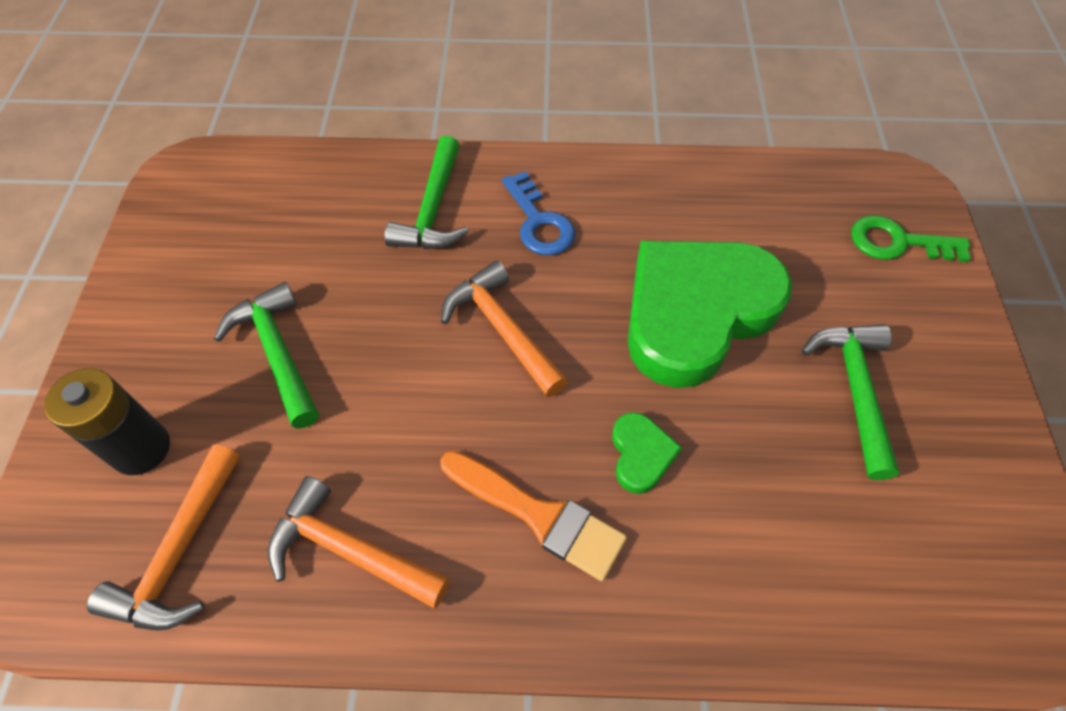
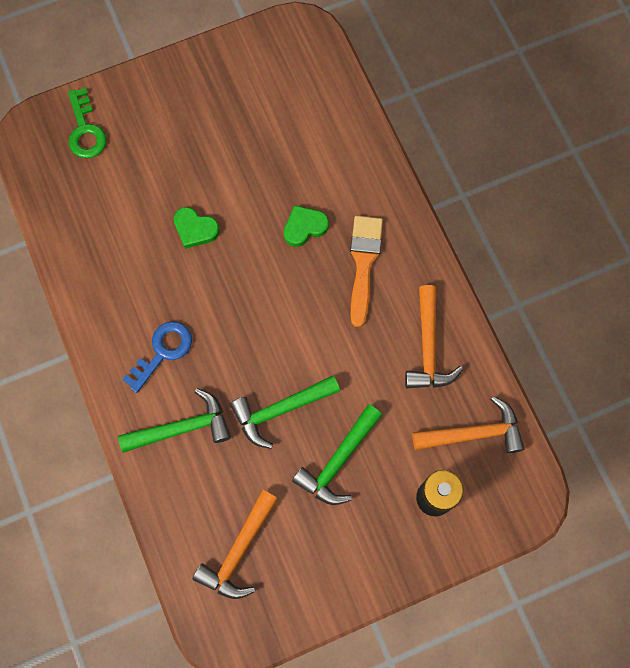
camera: 115 degrees left, 15 degrees up
(502, 329) = (259, 335): orange hammer -> orange hammer (239, 551)
(696, 313) = (195, 229): green heart -> green heart, size x0.40
(854, 390) = (211, 132): green hammer -> green hammer (280, 410)

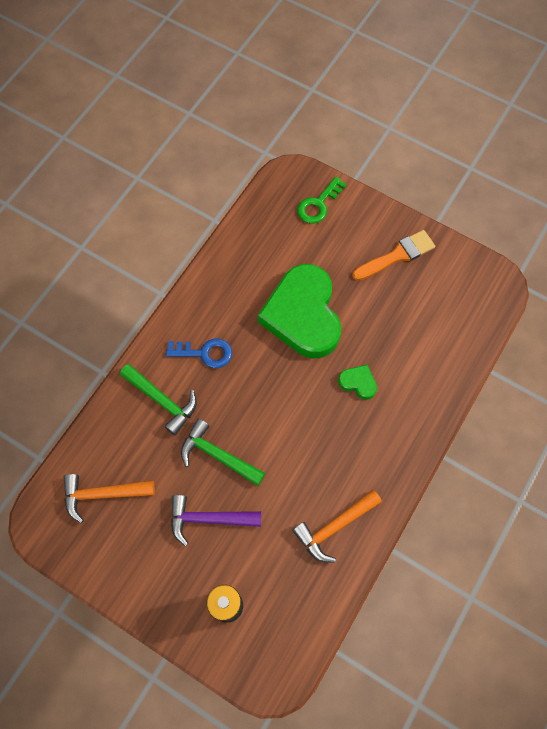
camera: 55 degrees right, 5 degrees down
(195, 229) = (303, 315): green heart -> green heart, size x2.48
(338, 461) = (208, 519): green hammer -> purple hammer
(363, 264) = (362, 440): orange brush -> orange brush (396, 256)
(474, 433) = (294, 603): orange hammer -> none

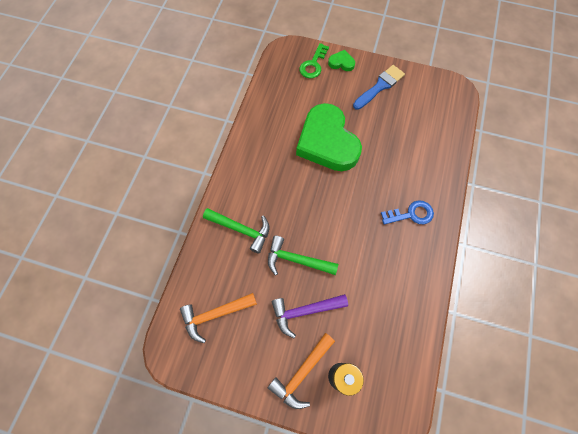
camera: 15 degrees left, 0 degrees up
(205, 353) = (263, 186): blue key -> blue key (411, 214)
(334, 527) = (402, 291): orange hammer -> orange hammer (302, 373)
(358, 383) = (383, 180): green heart -> green heart (341, 63)
(396, 256) = (379, 86): orange brush -> blue brush

